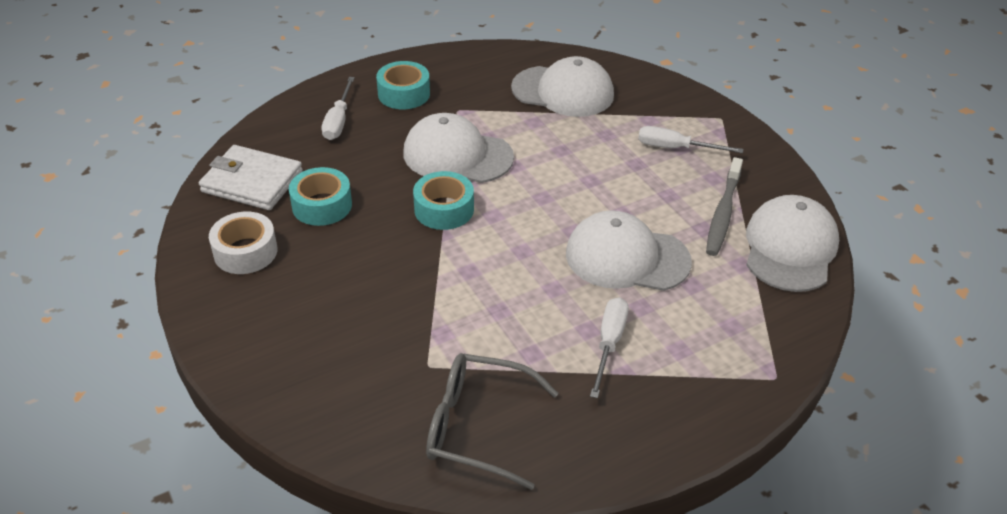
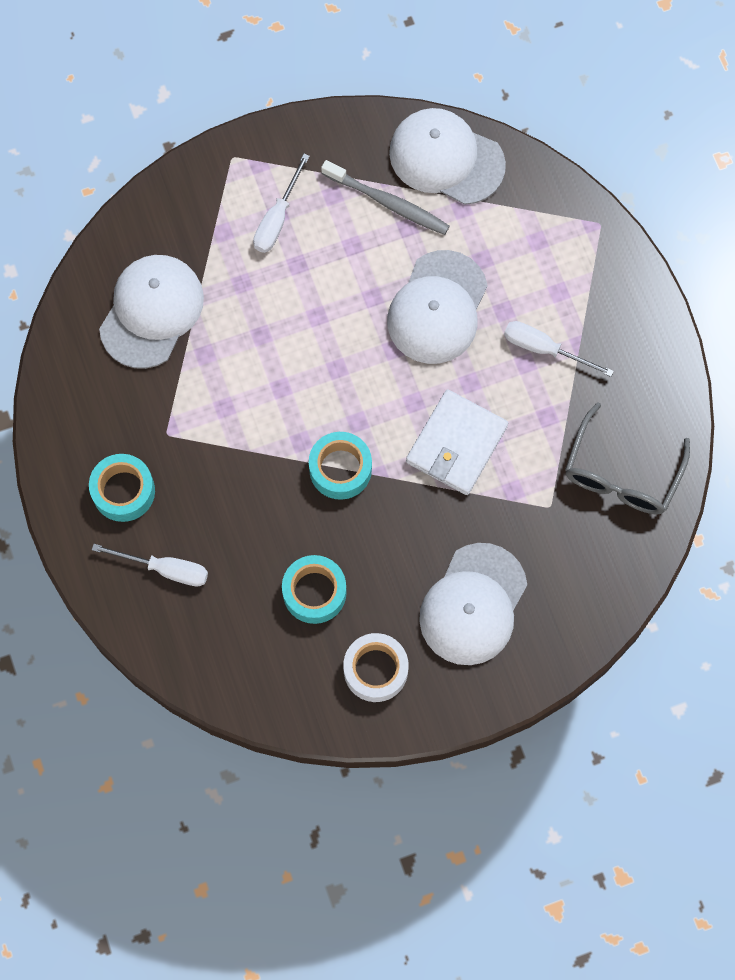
camera: 80 degrees left, 30 degrees up
(252, 182) = (262, 665): white wallet -> white wallet (456, 444)
(457, 155) = (252, 444): white cap -> white cap (473, 604)

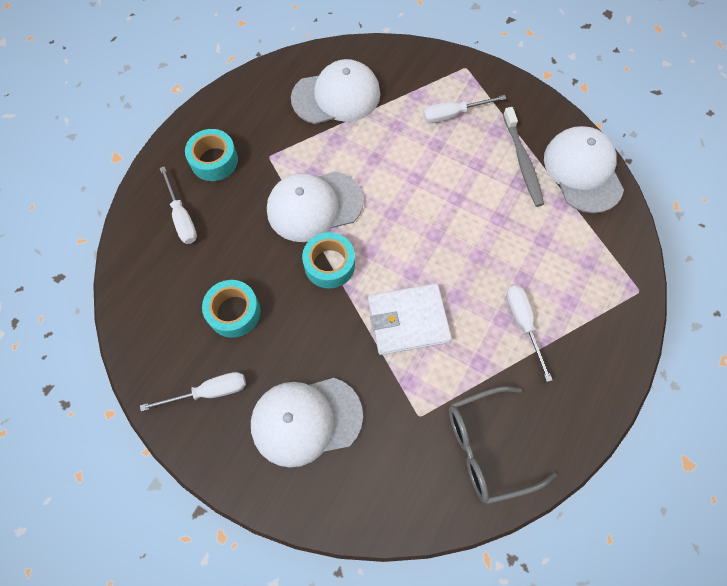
camera: 50 degrees right, 5 degrees down
(375, 670) = (209, 392): white tape -> white screwdriver
(437, 308) = (486, 239): white cap -> white cap (314, 206)

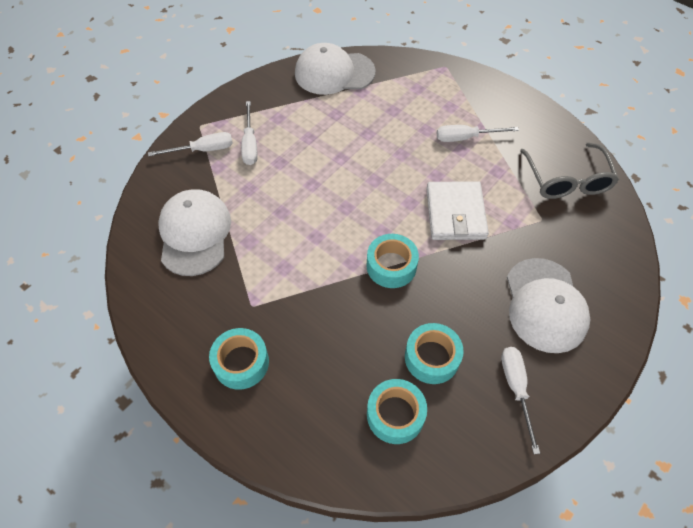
camera: 80 degrees left, 10 degrees down
(176, 287) = (395, 415): none -> turquoise tape
(182, 217) = (308, 403): white screwdriver -> white screwdriver (202, 150)
(314, 206) = (323, 270): white cap -> none
(522, 161) = (314, 107): grey toothbrush -> none

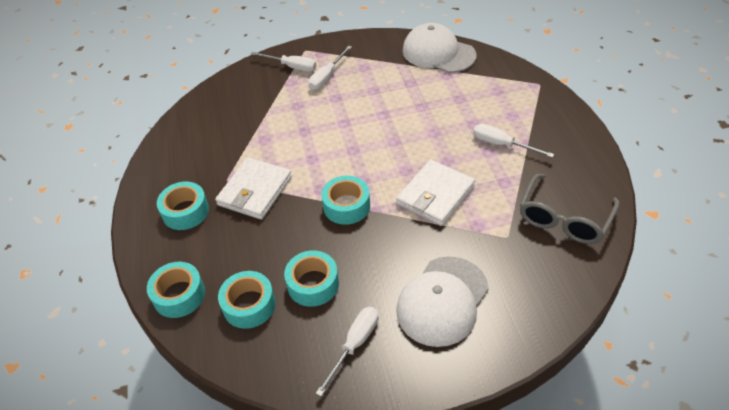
camera: 40 degrees right, 10 degrees down
(194, 233) = (235, 117): white cap -> none
(291, 300) = (255, 191): none -> white wallet
(320, 450) = (179, 295): none -> turquoise tape

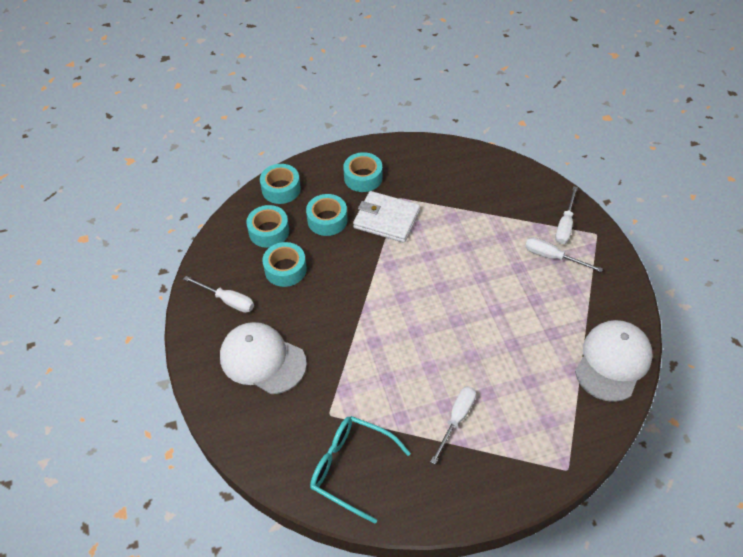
camera: 85 degrees right, 5 degrees up
(346, 206) = (369, 286): turquoise tape -> turquoise tape (327, 220)
(435, 195) = (382, 356): white wallet -> none
(564, 219) = (351, 468): grey glasses -> turquoise glasses

